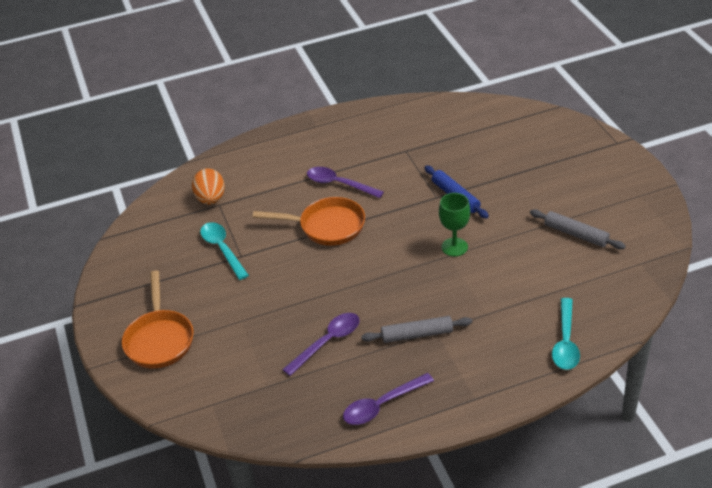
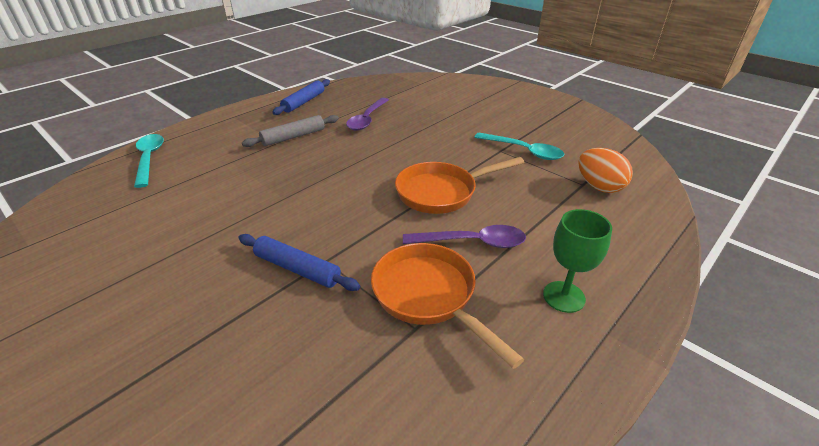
camera: 150 degrees right, 5 degrees down
(159, 339) = (494, 97): orange pan -> orange pan (428, 296)
(382, 405) = (304, 102): purple spoon -> blue rolling pin
(454, 247) = (279, 207): green goblet -> green goblet (564, 297)
(576, 234) = (110, 260): grey rolling pin -> none

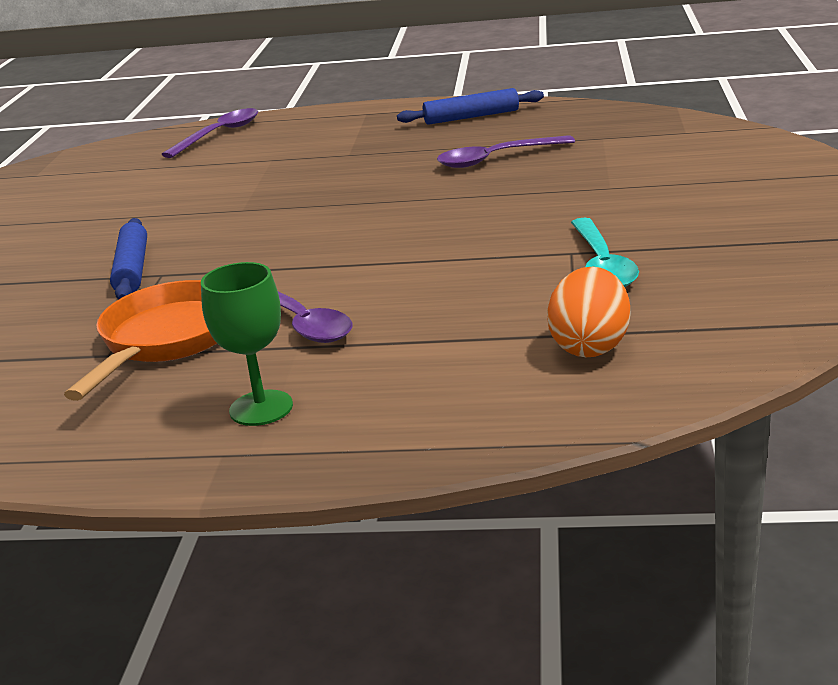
camera: 55 degrees right, 10 degrees down
(149, 159) = (219, 134): turquoise spoon -> purple spoon
(293, 137) = (375, 153): grey rolling pin -> none
(441, 192) = (385, 266): orange pan -> none

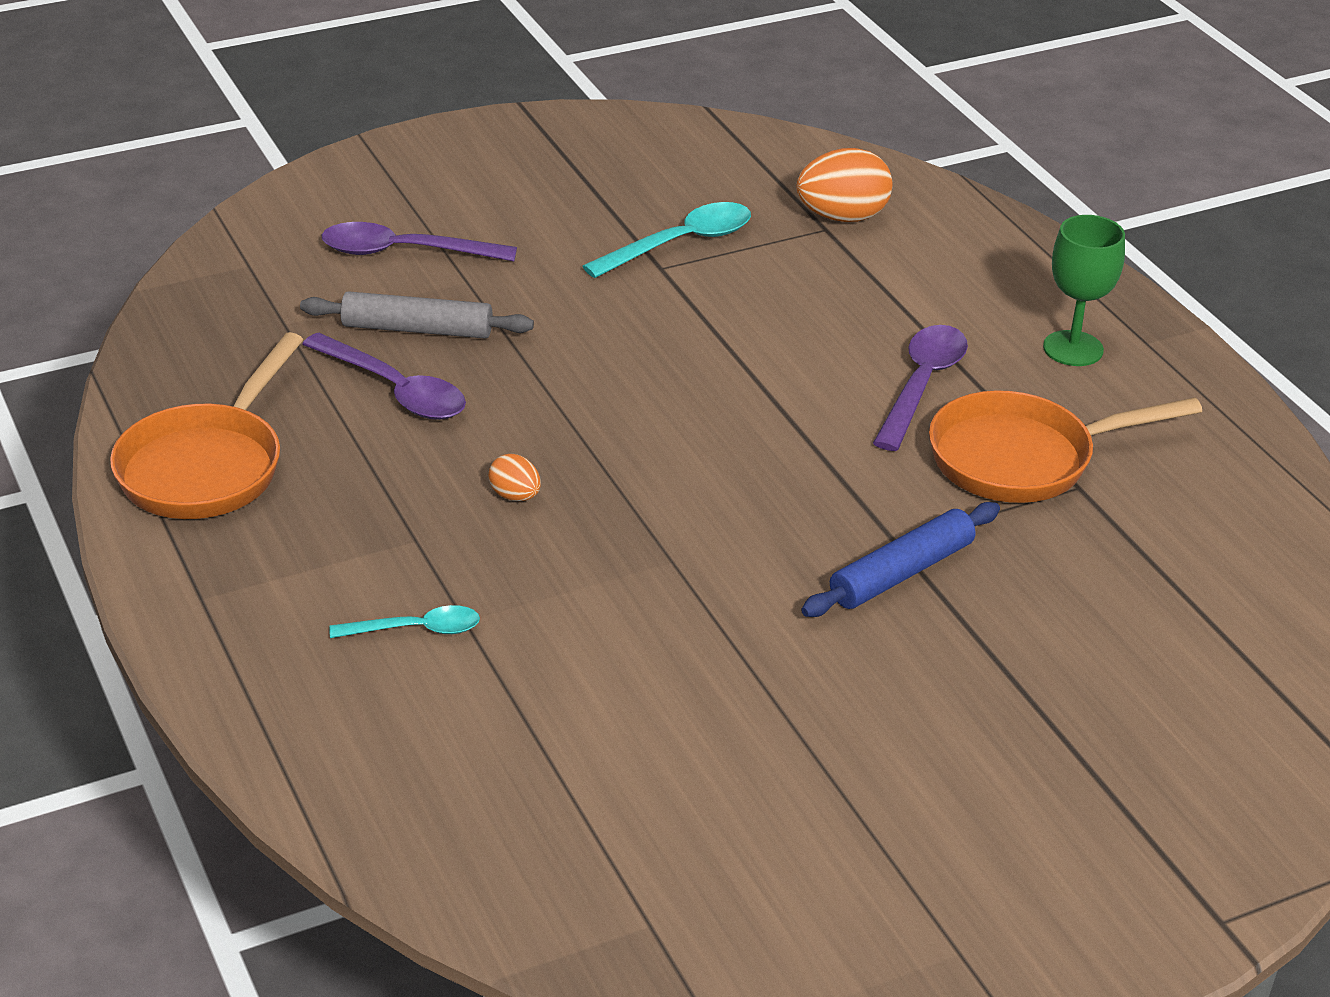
camera: 125 degrees left, 10 degrees up
(219, 134) = (358, 752): purple spoon -> purple spoon (404, 252)
(280, 149) = (416, 630): none -> turquoise spoon
(353, 178) = (515, 496): none -> orange egg
(471, 117) = (207, 467): blue rolling pin -> orange pan
(560, 169) = (417, 329): none -> grey rolling pin

